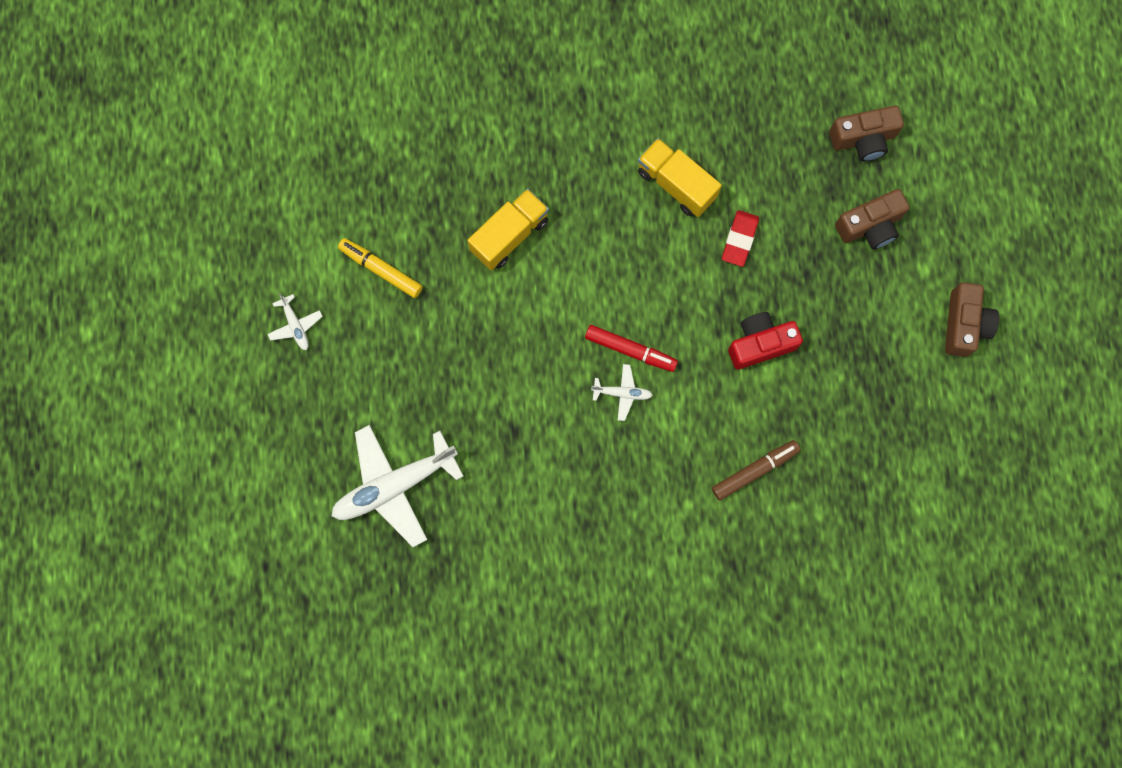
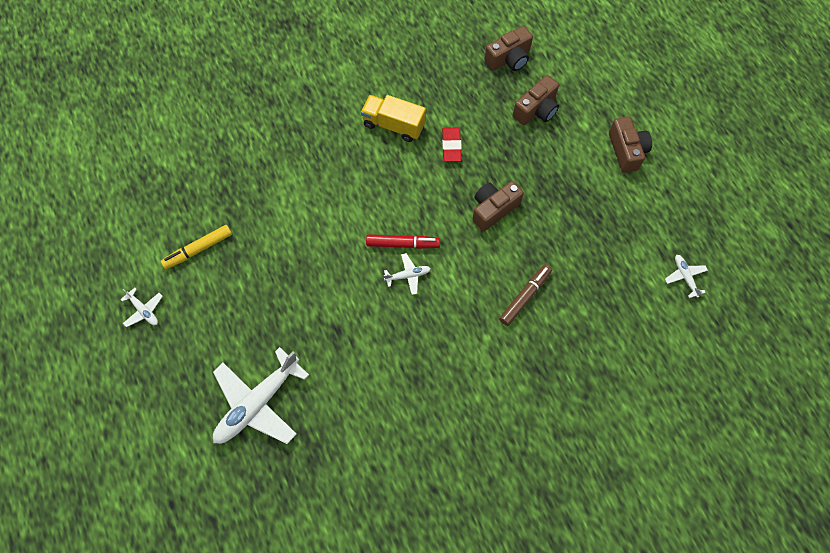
camera: 20 degrees left, 10 degrees down
(381, 270) = (198, 249): yellow marker -> yellow marker turned 45 degrees counterclockwise
(509, 236) = (287, 195): yellow truck -> none
(760, 344) = (493, 209): red camera -> brown camera
(963, 517) = (685, 277): none -> white plane

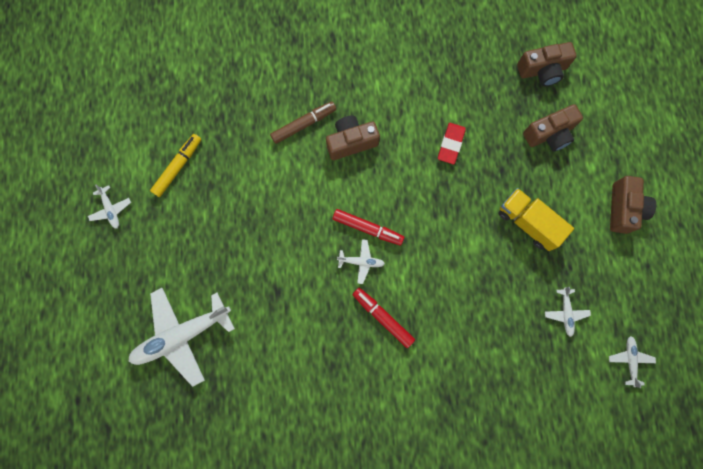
camera: 20 degrees right, 10 degrees up
(198, 249) = (178, 167): yellow marker -> yellow marker turned 135 degrees clockwise
(393, 125) = (402, 103): yellow truck -> yellow truck (528, 223)
(447, 318) = (383, 317): none -> red marker
(493, 209) = (467, 224): brown camera -> brown camera (351, 142)
(525, 296) = (464, 323): brown marker -> brown marker (304, 124)
(612, 256) = (565, 313): none -> white plane

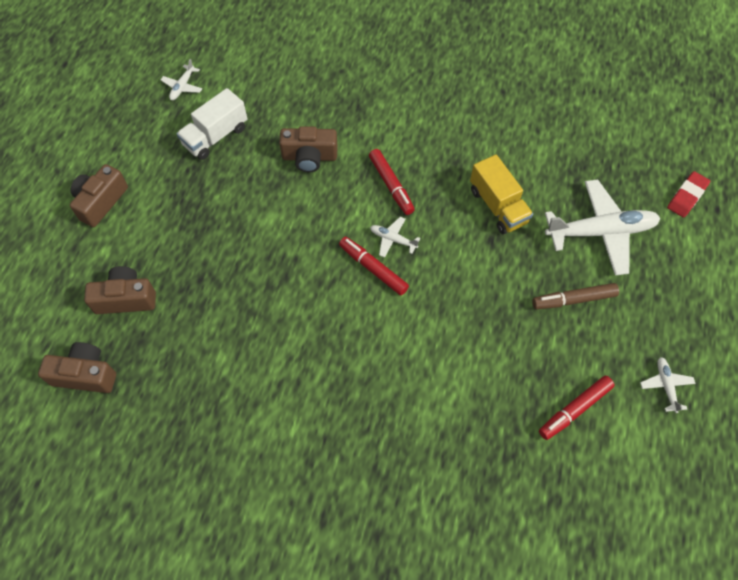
camera: 160 degrees left, 15 degrees down
(178, 167) = (574, 409): yellow marker -> red marker
(304, 124) = (404, 409): brown marker -> brown marker (573, 299)
(351, 142) = (354, 367): brown camera -> brown camera (309, 157)
(451, 144) = (240, 325): red eraser -> red eraser (687, 196)
(528, 223) = (204, 220): yellow truck -> yellow truck (498, 206)
(565, 313) = (215, 136): white plane -> white truck

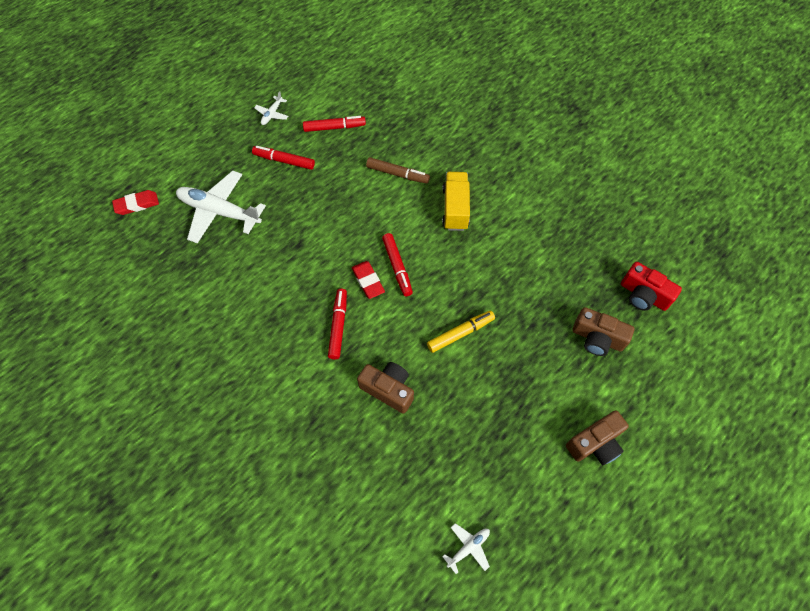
camera: 150 degrees left, 0 degrees up
(85, 374) = (643, 295): brown camera -> red camera
(215, 136) = (461, 460): white truck -> none
(269, 235) = (460, 333): none -> yellow marker
(393, 239) = (368, 281): white plane -> red eraser
(498, 206) = (272, 266): yellow truck -> yellow truck (455, 208)
(573, 299) = (279, 181): brown marker -> brown marker (397, 174)
(591, 328) = (284, 161): none -> red marker

